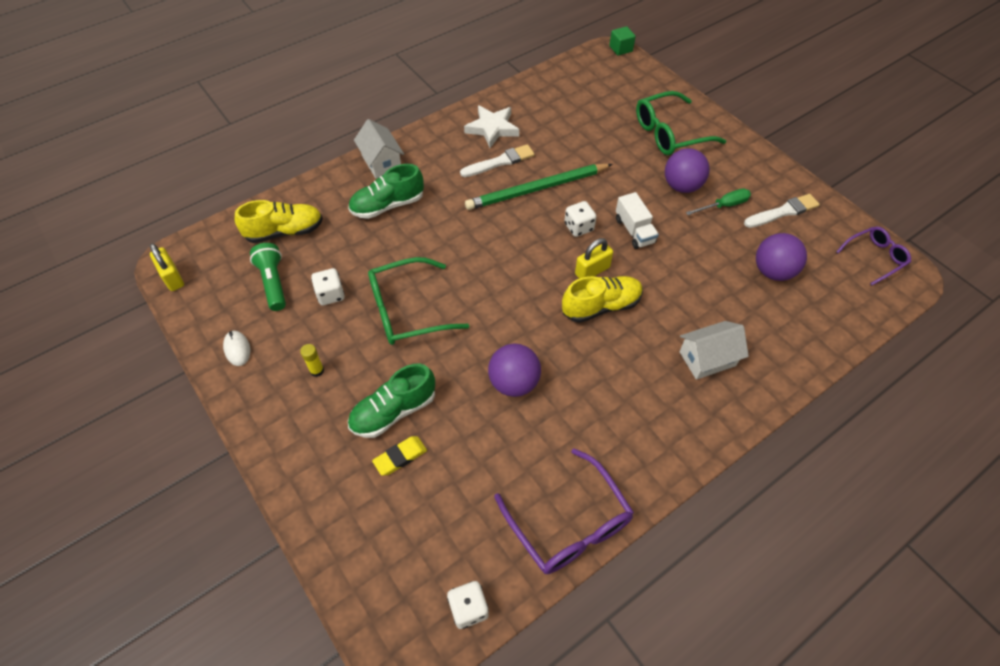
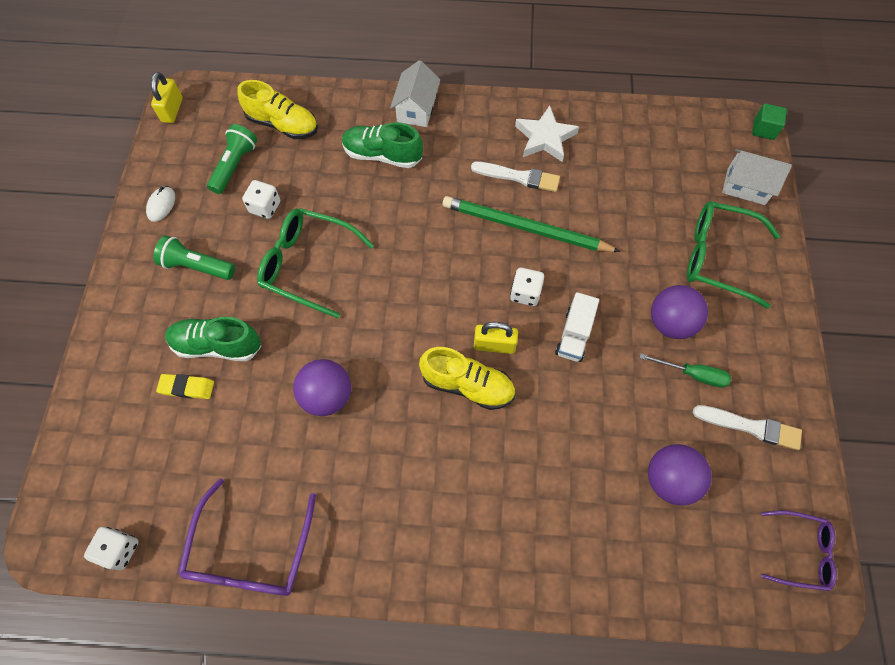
camera: 40 degrees right, 10 degrees up
(317, 370) = (197, 266): yellow glue stick -> green flashlight
(707, 358) = (511, 511): white house -> white house (746, 186)

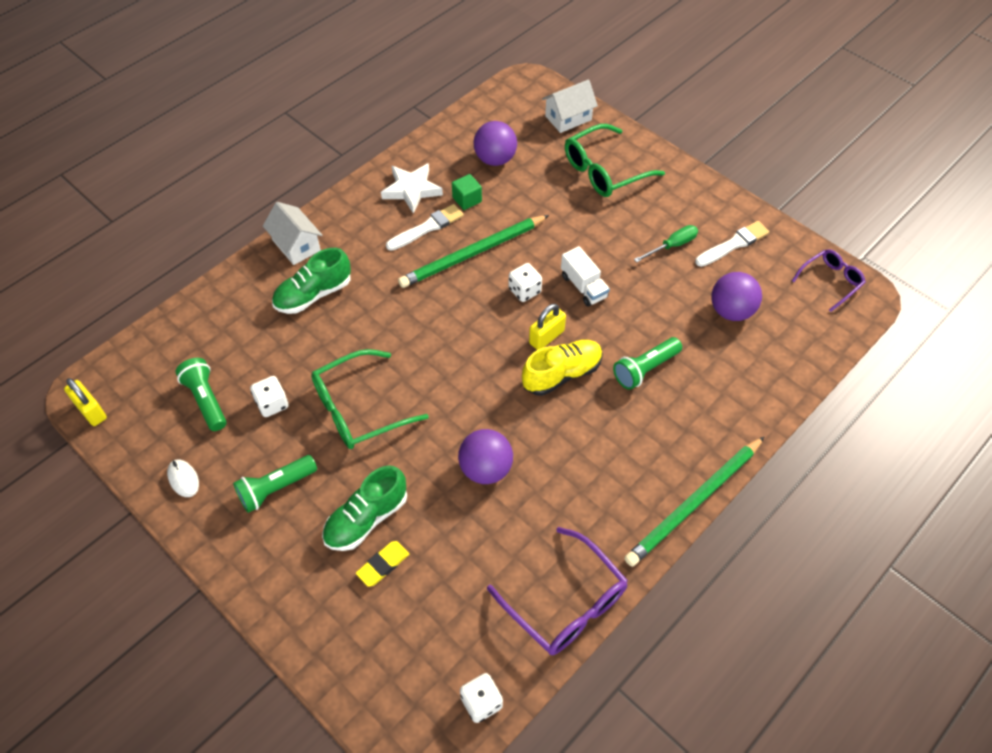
camera: 50 degrees left, 10 degrees down
(283, 124) = (205, 340): yellow shoe -> none
(429, 593) = (694, 503): none -> green pencil
(533, 449) = (645, 369): none -> green flashlight
(670, 323) = (625, 230): purple ball -> purple ball (495, 159)
(763, 129) = (536, 77): green cube -> green cube (467, 200)

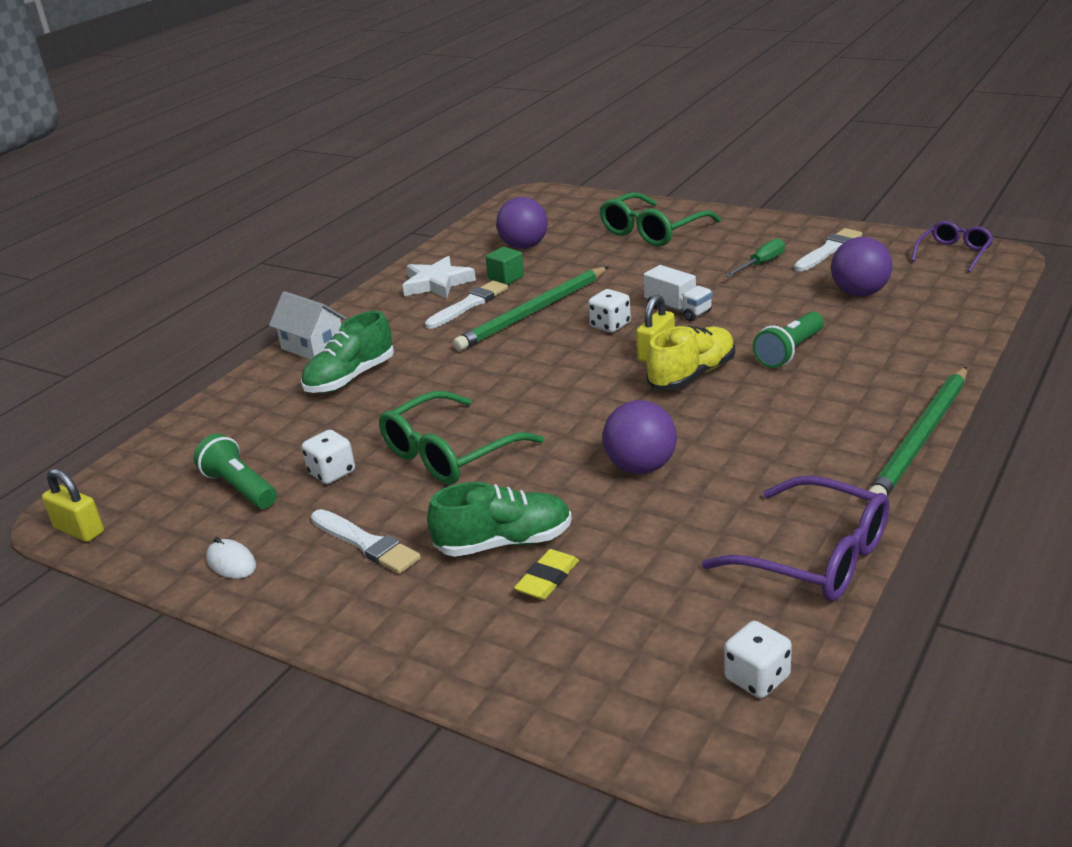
camera: 10 degrees left, 25 degrees down
(275, 488) = (366, 543): green flashlight -> white brush
(366, 519) = (504, 543): green shoe -> green shoe turned 135 degrees counterclockwise
(568, 118) = (591, 207): white house -> none

